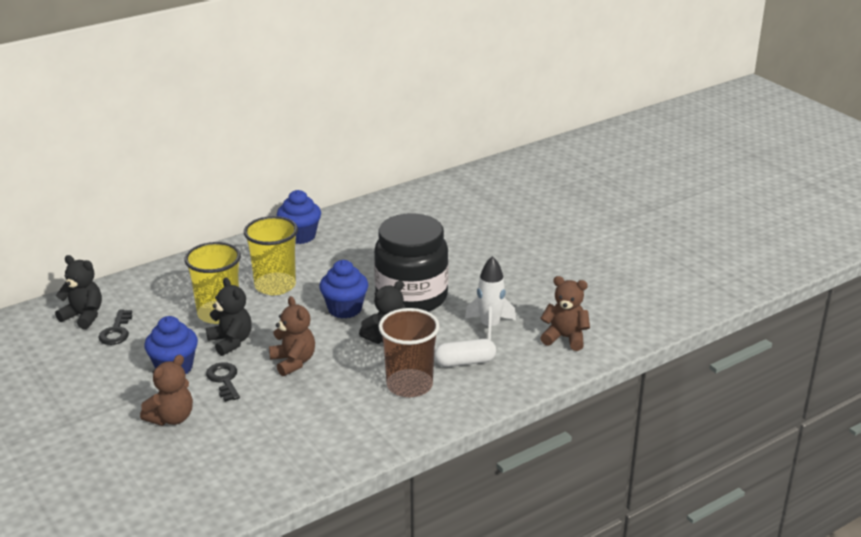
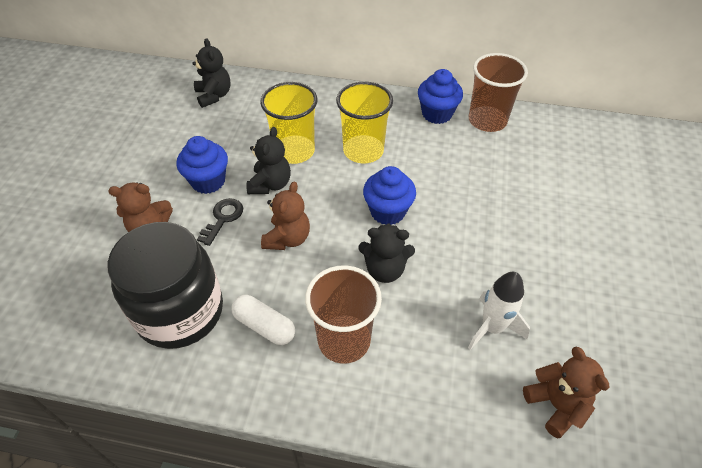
camera: 45 degrees right, 20 degrees up
(116, 331) = (215, 122): black key -> none
(344, 222) = (487, 120): none -> brown cup
(411, 297) = (457, 238): black jar -> black jar (180, 312)
(465, 362) = (421, 353): white capsule -> white capsule (264, 326)

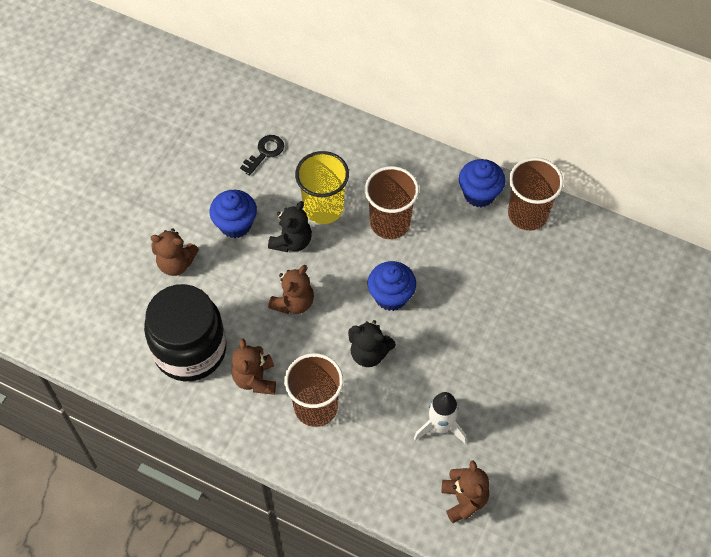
camera: 15 degrees right, 10 degrees up
(214, 96) = (260, 119): black teddy bear -> none
(223, 218) = (241, 268): black key -> black key (265, 152)
(264, 326) = (255, 379): white capsule -> brown teddy bear
(363, 151) = (390, 223): yellow cup -> brown cup

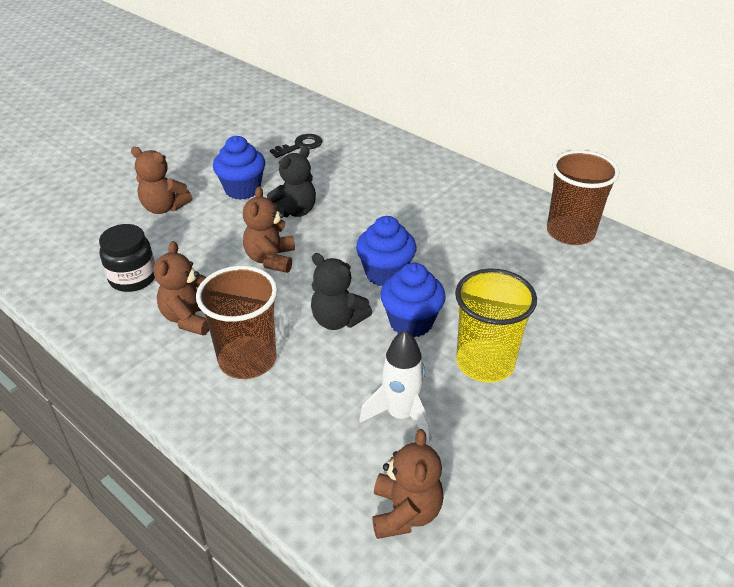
camera: 15 degrees right, 20 degrees down
(190, 350) = (133, 278): black jar -> black jar, size x0.54
(293, 302) = (271, 259): brown teddy bear -> brown teddy bear turned 135 degrees clockwise
(323, 208) = (341, 192): yellow cup -> yellow cup (485, 363)
(390, 223) = (408, 214): brown cup -> none
(479, 194) = (517, 208): blue cupcake -> blue cupcake (411, 322)

